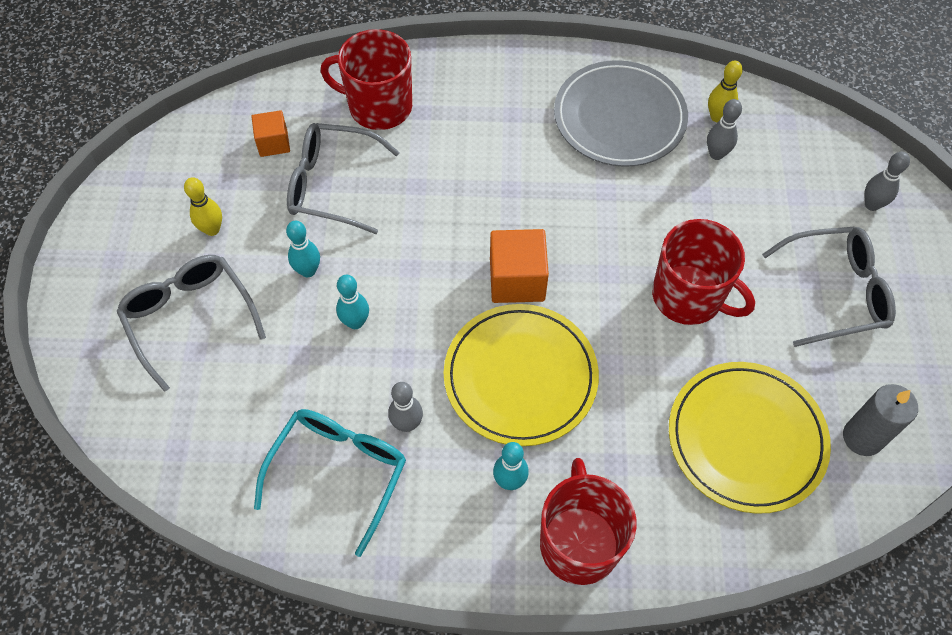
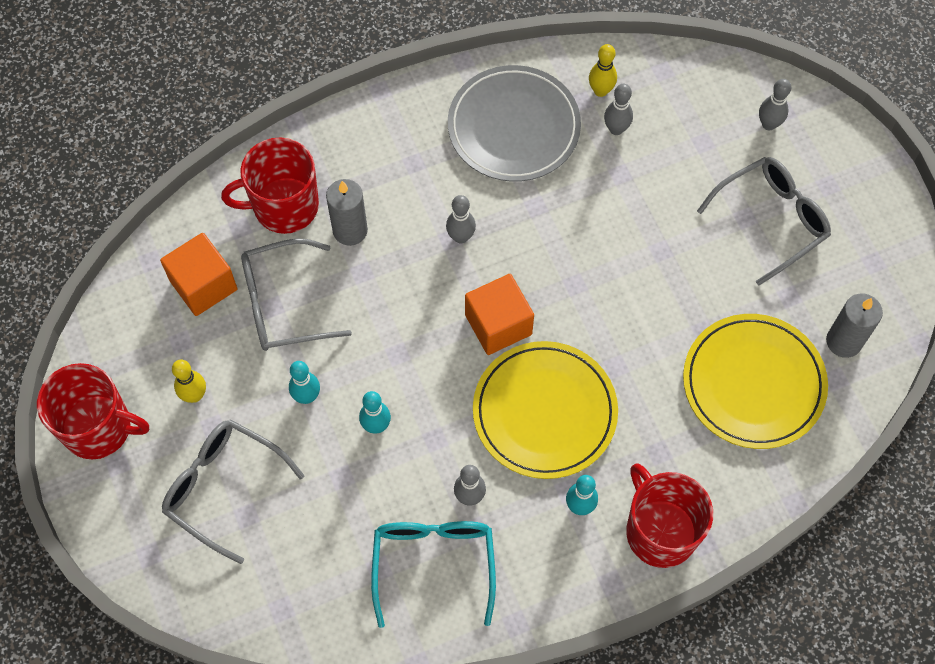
camera: 25 degrees left, 5 degrees up
(273, 143) = (203, 285): orange cube -> orange cube, size x1.62
(425, 147) = (350, 230): none -> grey candle
(522, 190) = (461, 237): none -> grey bowling pin
(688, 296) = (652, 277): red mug -> red mug (98, 427)

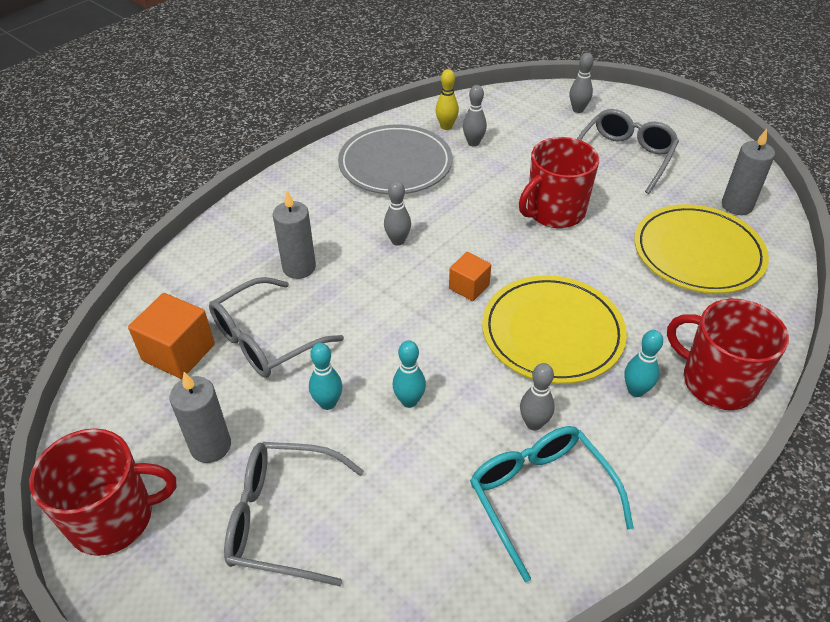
camera: 25 degrees left, 20 degrees down
(194, 395) = (210, 446): yellow bowling pin -> grey candle
(284, 206) = (229, 271): red mug -> red mug (554, 212)
(498, 324) = (469, 287): orange cube -> orange cube, size x0.62

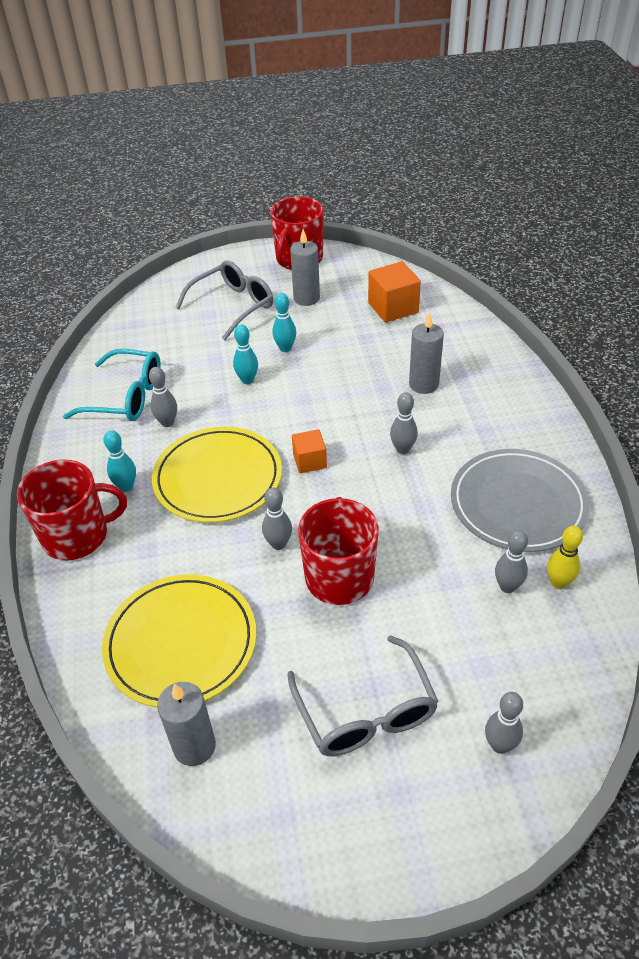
camera: 130 degrees right, 0 degrees up
(265, 340) = (366, 343): grey glasses -> none
(567, 255) = (278, 544): none -> grey bowling pin

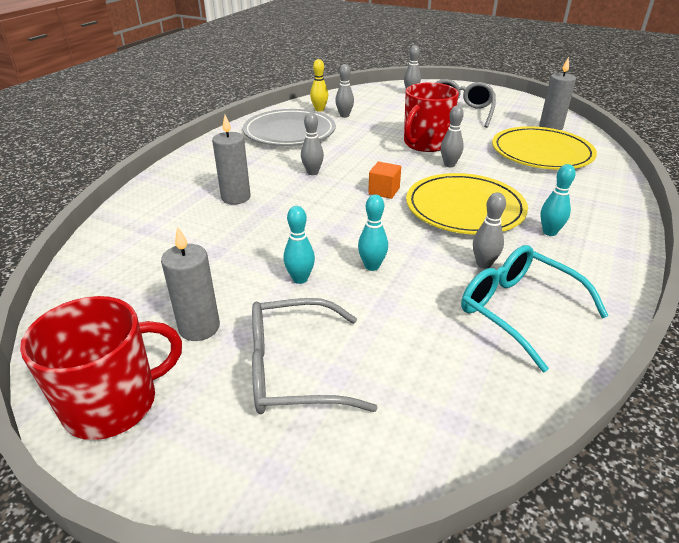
camera: 145 degrees left, 10 degrees down
(77, 536) = (604, 218): red mug -> none
(393, 308) = (143, 266): orange cube -> none

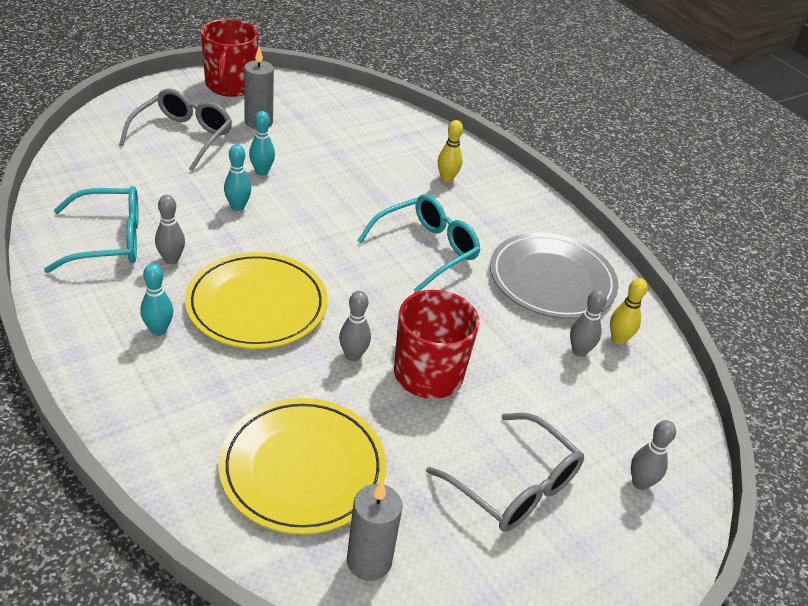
camera: 115 degrees right, 5 degrees up
(203, 190) = (446, 179): none -> yellow bowling pin
(236, 197) = (416, 189): grey candle -> none
(312, 172) = (427, 249): grey bowling pin -> turquoise glasses
(384, 191) = (343, 274): orange cube -> none

